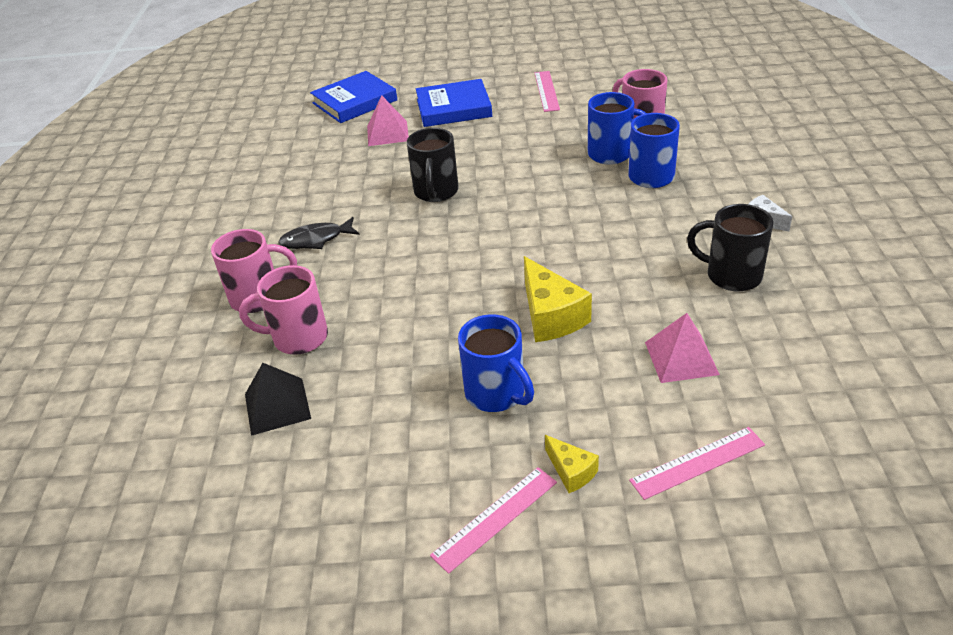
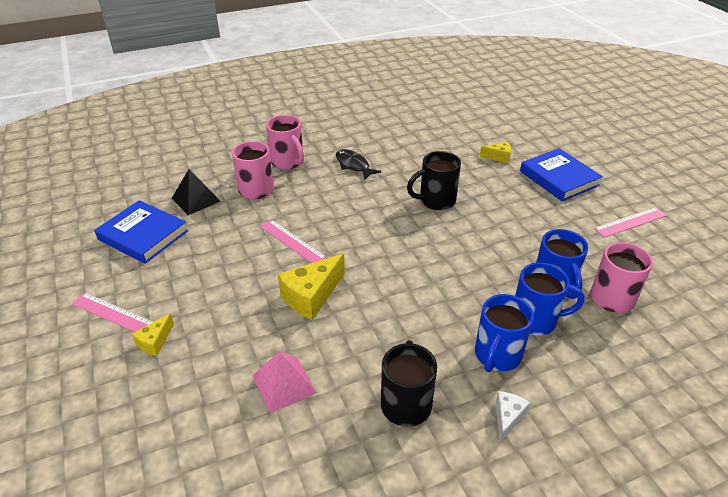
camera: 65 degrees right, 0 degrees up
(355, 102) = (530, 130): blue book -> blue book (143, 235)
(387, 133) = (498, 157): pink pyramid -> yellow cheese
(496, 394) = (223, 287): blue mug -> blue mug (497, 355)
(697, 462) = (170, 412): pink ruler -> pink ruler (292, 242)

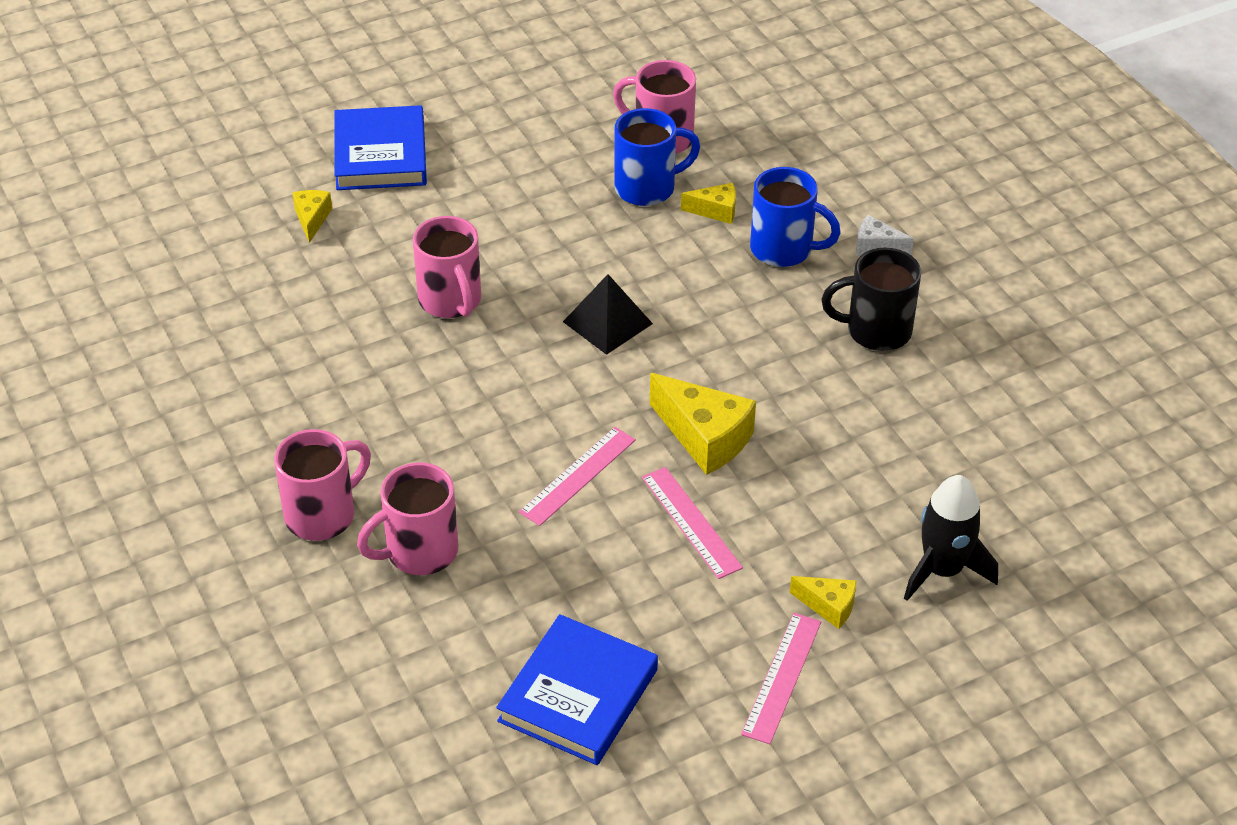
camera: 95 degrees left, 5 degrees up
(159, 409) = (942, 570): none -> black rocket
(196, 199) = (459, 640): black pyramid -> black pyramid (608, 322)
(284, 384) = (872, 448): pink pyramid -> none
(353, 165) = (336, 413): black fish -> none
(436, 201) = (451, 301): black mug -> pink mug
(535, 320) = (715, 211): blue mug -> yellow cheese
(559, 178) = (381, 154): blue book -> blue book turned 60 degrees counterclockwise
(630, 222) = (497, 97): pink ruler -> pink ruler (691, 522)

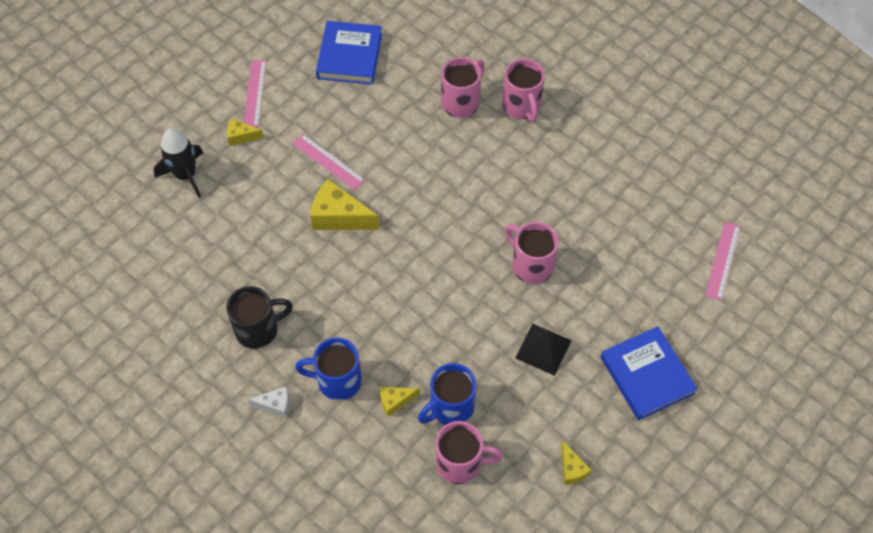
camera: 160 degrees right, 15 degrees up
(312, 219) = (655, 301): yellow cheese -> yellow cheese (572, 469)
(322, 514) = (522, 106): pink mug -> pink mug turned 45 degrees counterclockwise
(577, 475) = (400, 170): pink ruler -> pink ruler (723, 260)
(608, 322) = (428, 280): black pyramid -> black pyramid (543, 349)

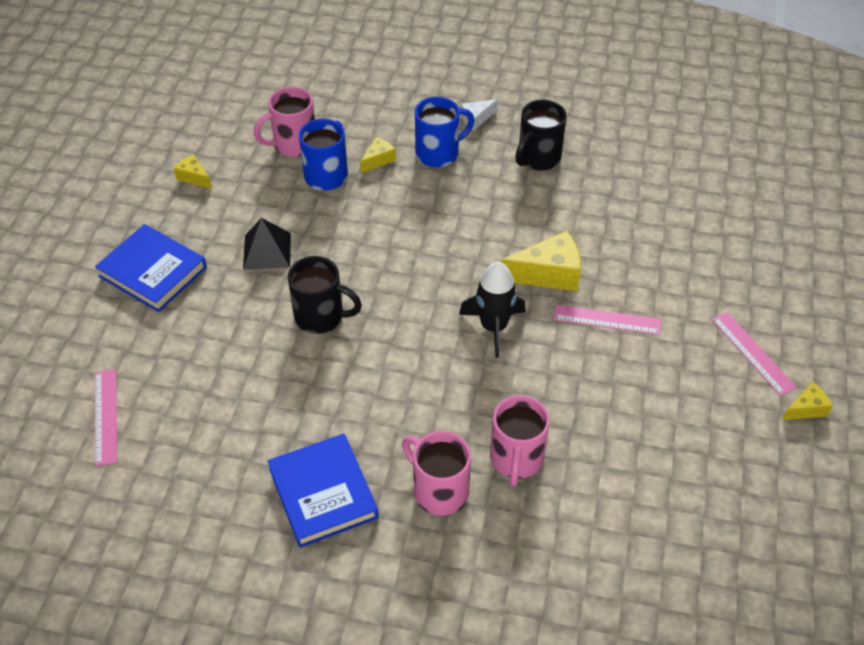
camera: 150 degrees right, 10 degrees down
(185, 175) = (730, 242): black rocket -> black rocket (494, 327)
(241, 136) = (718, 302): yellow cheese -> yellow cheese (806, 409)
(349, 56) = (695, 451): blue book -> blue book (323, 493)
(531, 265) = (321, 317): pink mug -> black mug

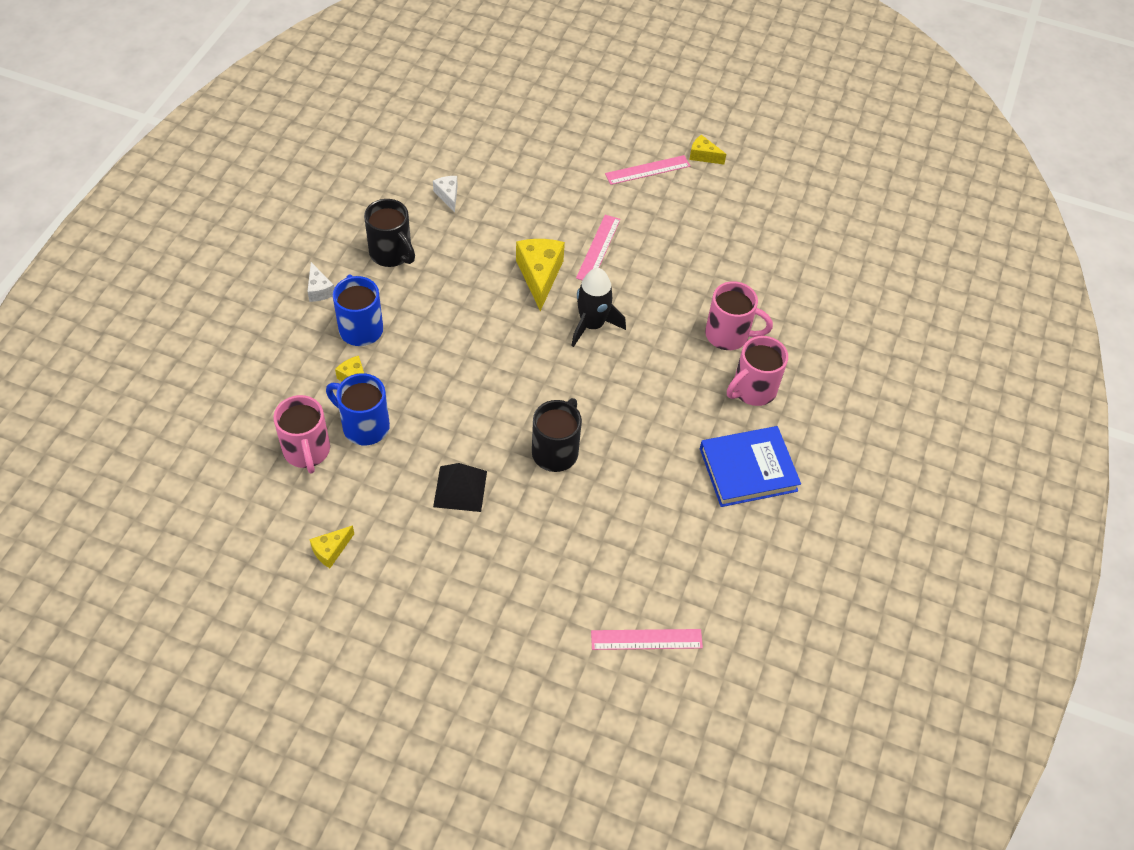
camera: 85 degrees left, 5 degrees up
(153, 272) = (465, 594): blue book -> none
(632, 186) = (448, 196): none -> white cheese
(806, 409) = (703, 156): yellow cheese -> yellow cheese turned 45 degrees counterclockwise

